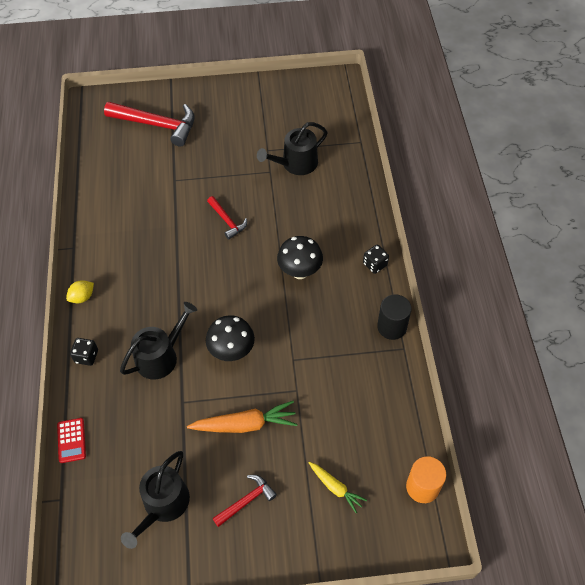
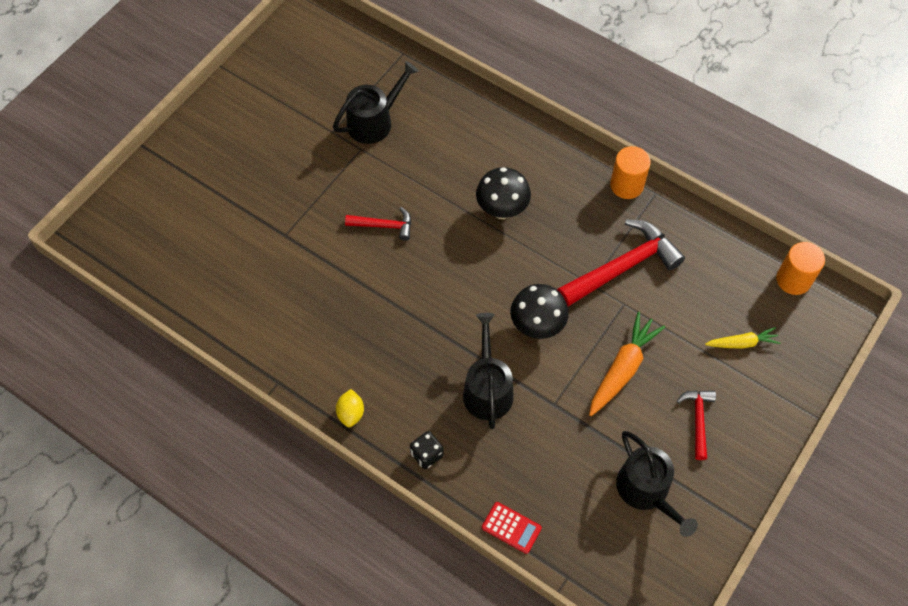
camera: 50 degrees left, 5 degrees up
(157, 125) = (193, 200): red hammer -> red hammer (622, 267)
(296, 164) = (374, 121): black watering can -> black watering can turned 135 degrees counterclockwise
(375, 264) = (551, 148): black dice -> none
(392, 327) = (626, 185): black cylinder -> orange cylinder

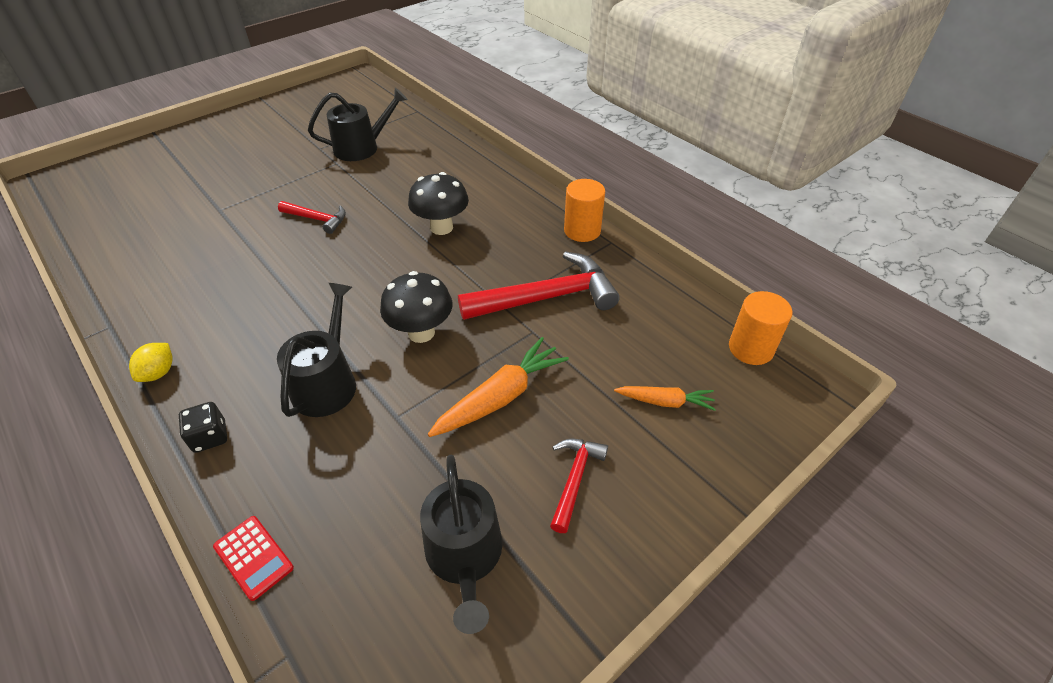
camera: 15 degrees right, 15 degrees down
(742, 343) = (665, 402): yellow carrot -> orange carrot

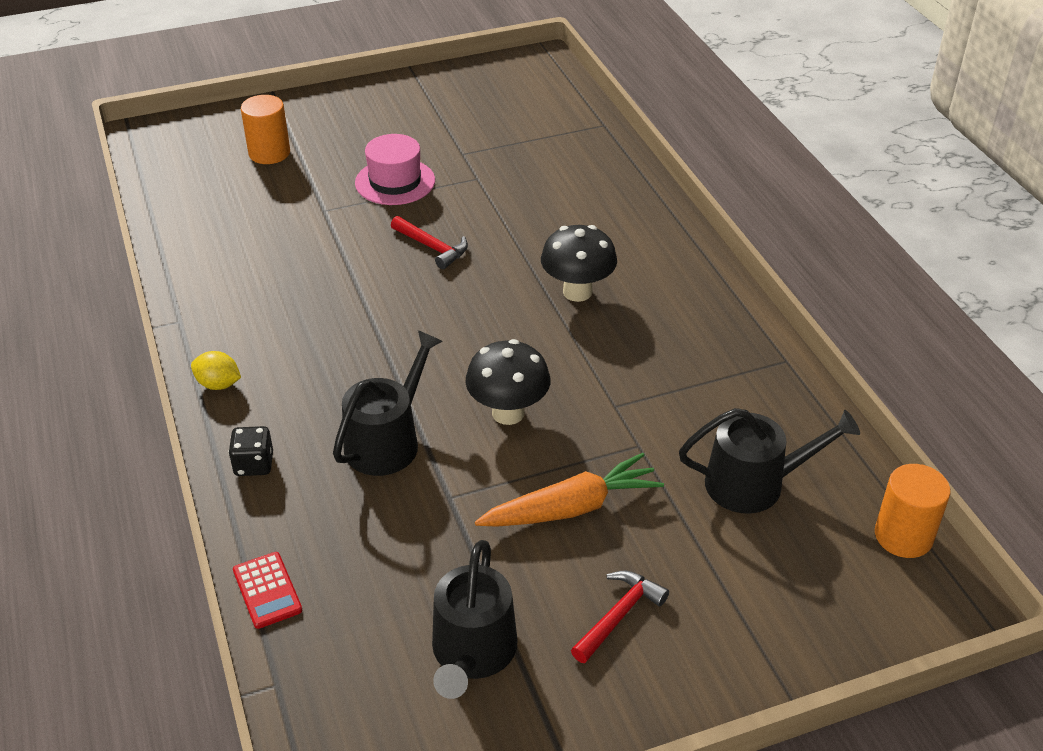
camera: 20 degrees right, 5 degrees down
(159, 373) = (218, 384): yellow lemon -> yellow lemon turned 75 degrees clockwise
(272, 178) = (395, 182): none -> pink hat
(361, 148) = (514, 163): black watering can -> black watering can (754, 483)
(546, 298) = (672, 410): red hammer -> none
(582, 230) = (754, 337): orange cylinder -> orange cylinder (269, 153)
(665, 402) = (763, 566): orange carrot -> none

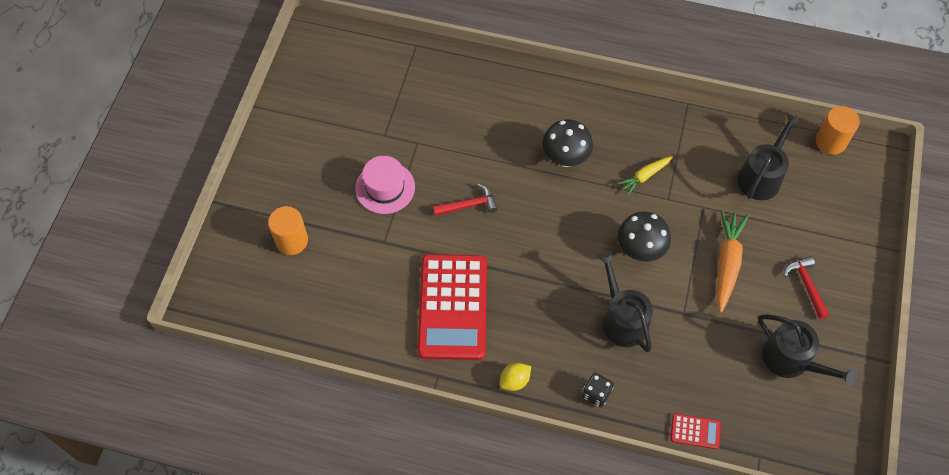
camera: 55 degrees left, 20 degrees up
(282, 293) = (453, 307): none -> red calculator
(626, 369) = (644, 176): none -> yellow carrot

